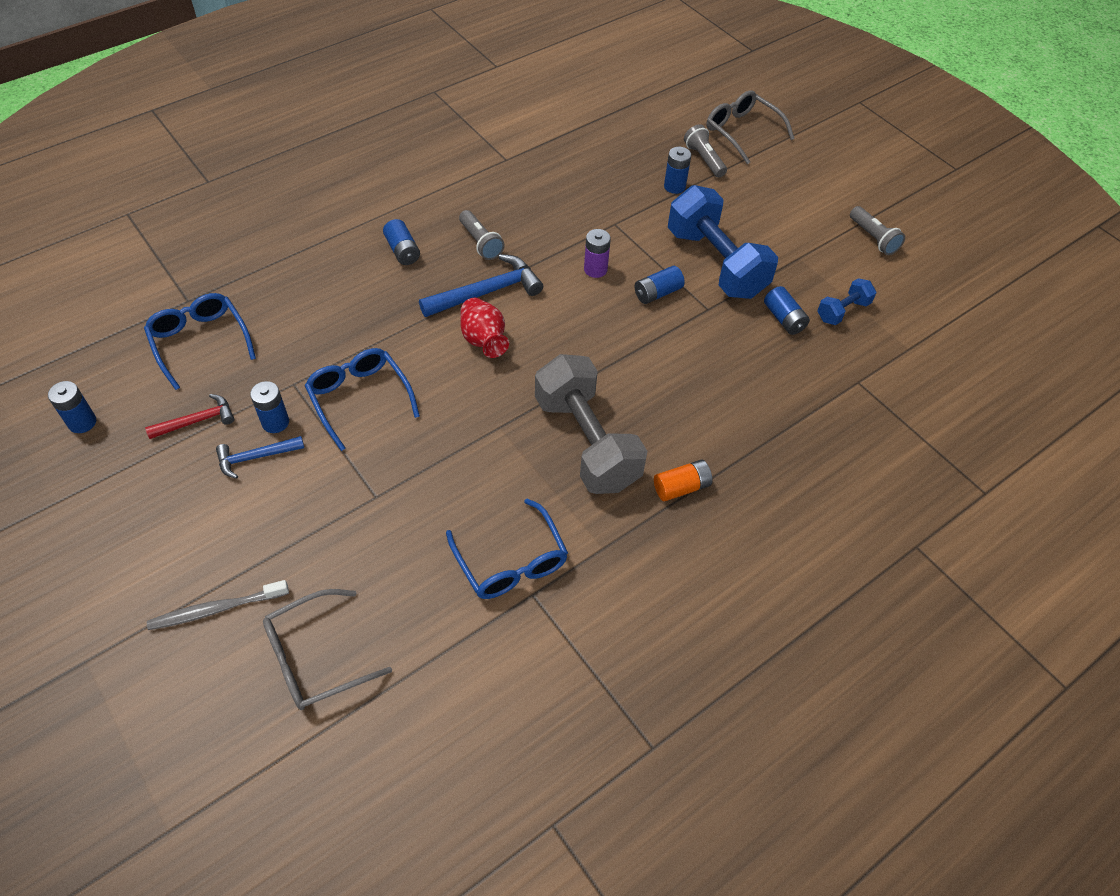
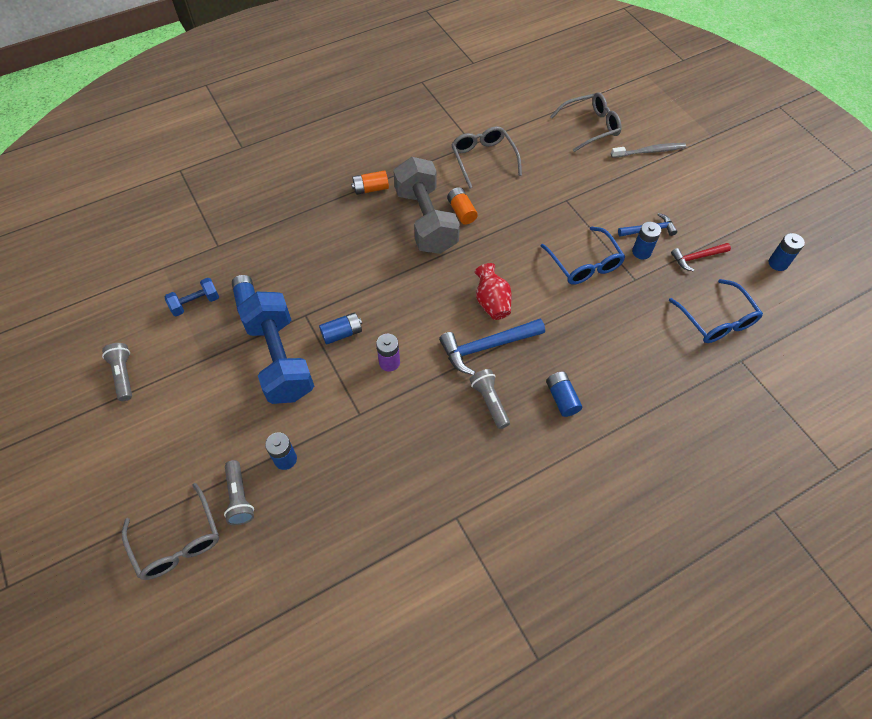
camera: 170 degrees left, 5 degrees up
(511, 562) = (483, 159): blue glasses -> grey glasses
(536, 461) = (461, 212): none -> orange battery

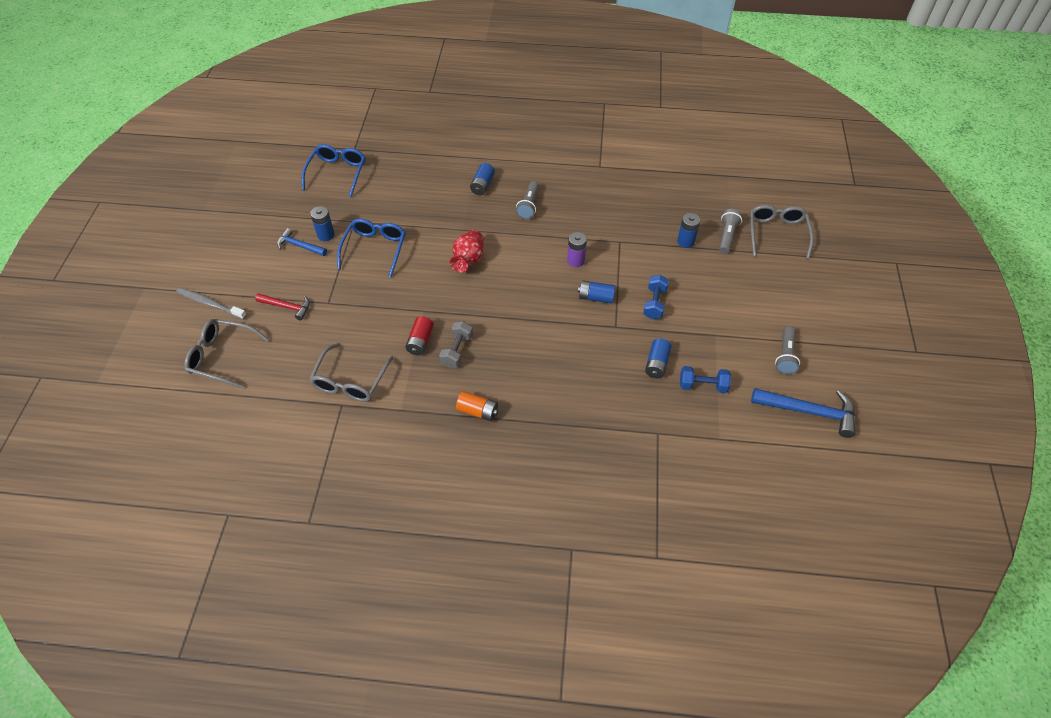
camera: 145 degrees left, 5 degrees down
(280, 359) = (654, 303): blue dumbbell -> blue dumbbell, size x0.47
(426, 220) = (457, 350): grey dumbbell -> grey dumbbell, size x0.47
(461, 212) = (420, 341): orange battery -> red battery
(487, 347) = (500, 235): blue hammer -> blue hammer (809, 411)
(697, 257) = (295, 211): red hammer -> red hammer (287, 307)
(778, 263) = (251, 180): blue battery -> none

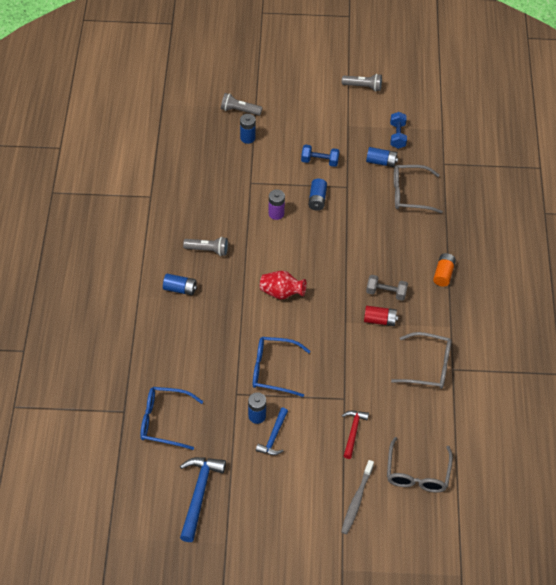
camera: 95 degrees left, 0 degrees up
(777, 233) = (234, 78): grey glasses -> grey glasses (409, 194)
(809, 411) = (411, 79): blue hammer -> blue hammer (199, 494)

